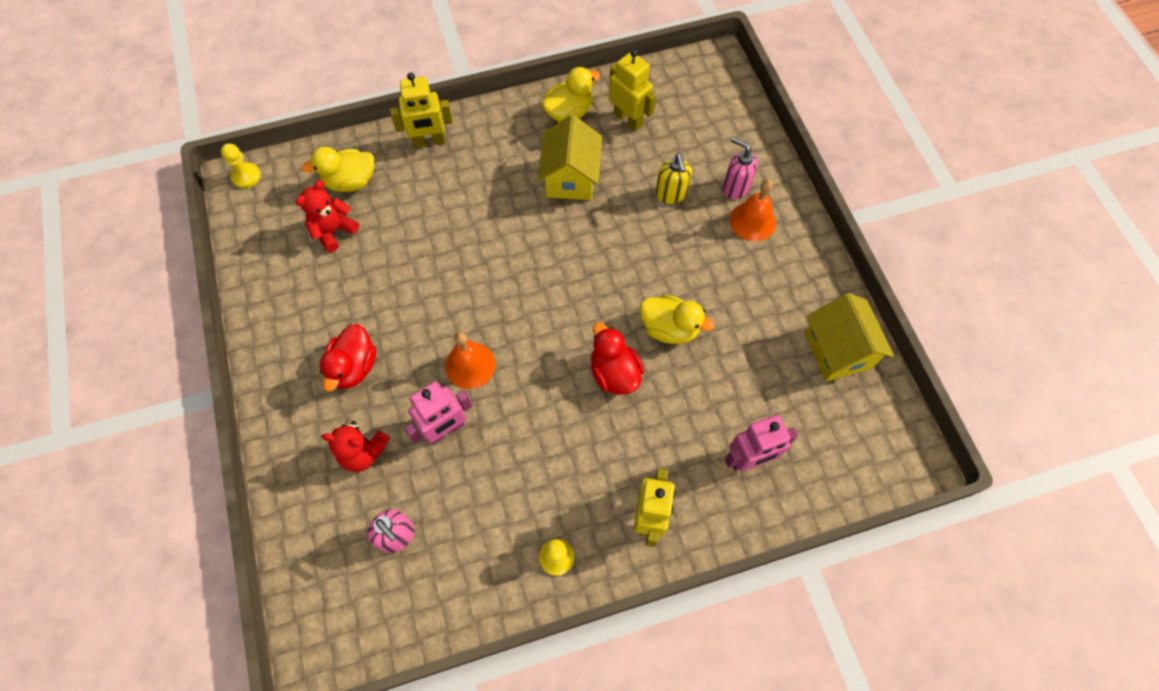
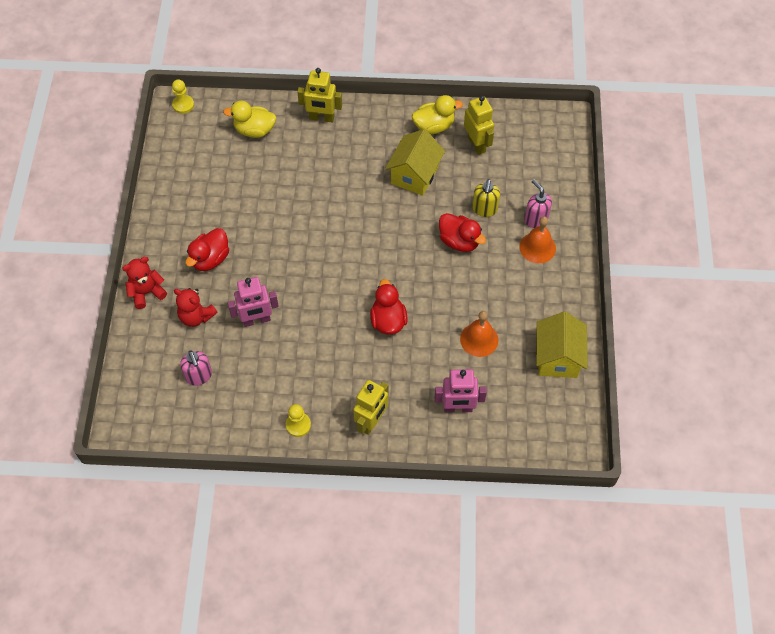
camera: 20 degrees right, 5 degrees down
(333, 231) = (230, 162): red teddy bear -> red teddy bear (147, 292)
(470, 365) = (289, 283): orange bell -> orange bell (479, 339)
(658, 243) = (459, 241): none -> red duck
(669, 328) = (441, 303): yellow duck -> none

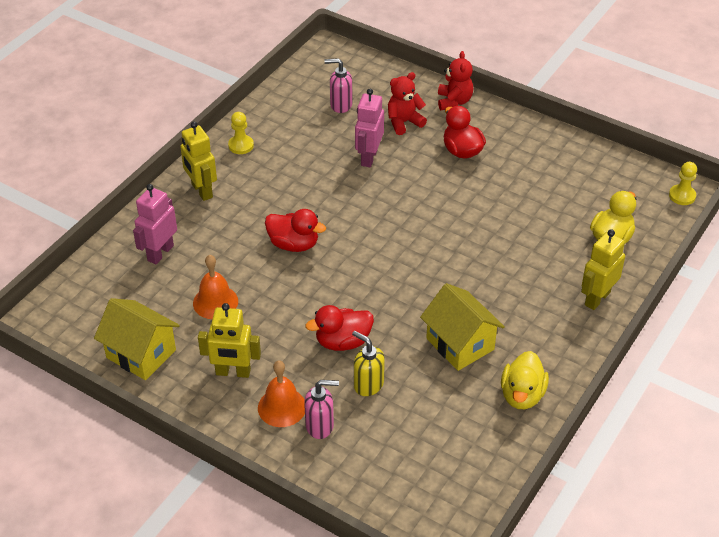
camera: 120 degrees right, 15 degrees down
(476, 144) = (467, 423): yellow robot -> yellow robot (233, 372)

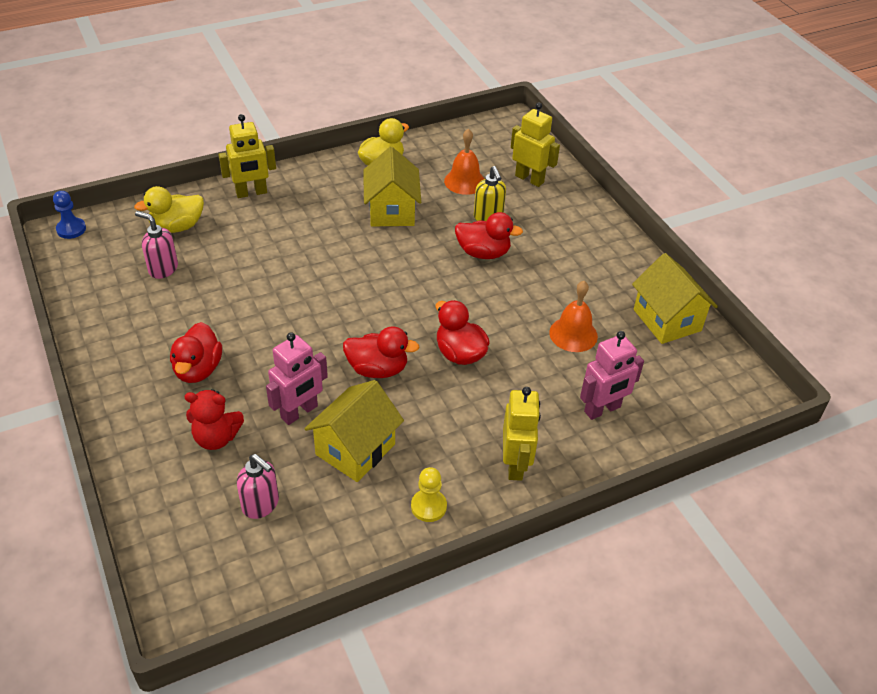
camera: 150 degrees left, 0 degrees up
(233, 372) = (592, 271): yellow robot -> yellow robot (529, 179)
(282, 407) = (567, 231): orange bell -> orange bell (464, 181)
(312, 154) = (355, 449): none -> yellow house
(320, 426) = (546, 208): pink soap dispenser -> pink soap dispenser (163, 269)
(343, 206) = (378, 369): none -> red duck
(454, 101) = (131, 436): red teddy bear -> none
(682, 196) = (71, 229): yellow pawn -> blue pawn

